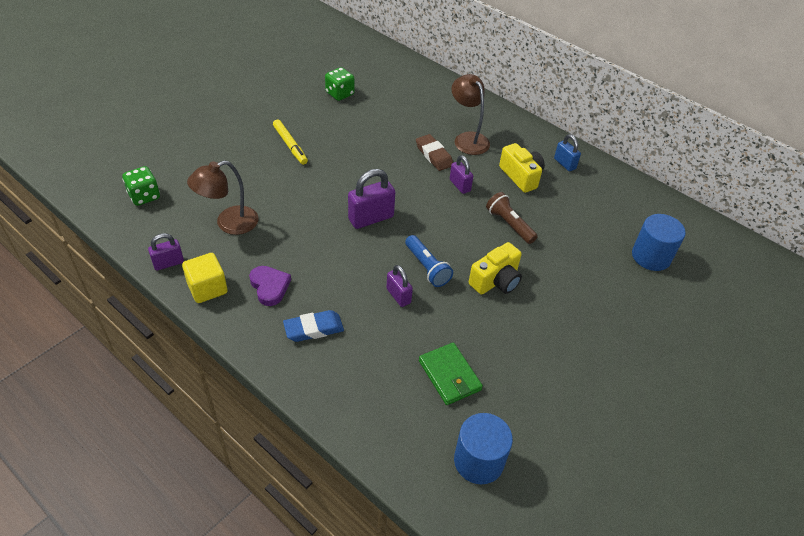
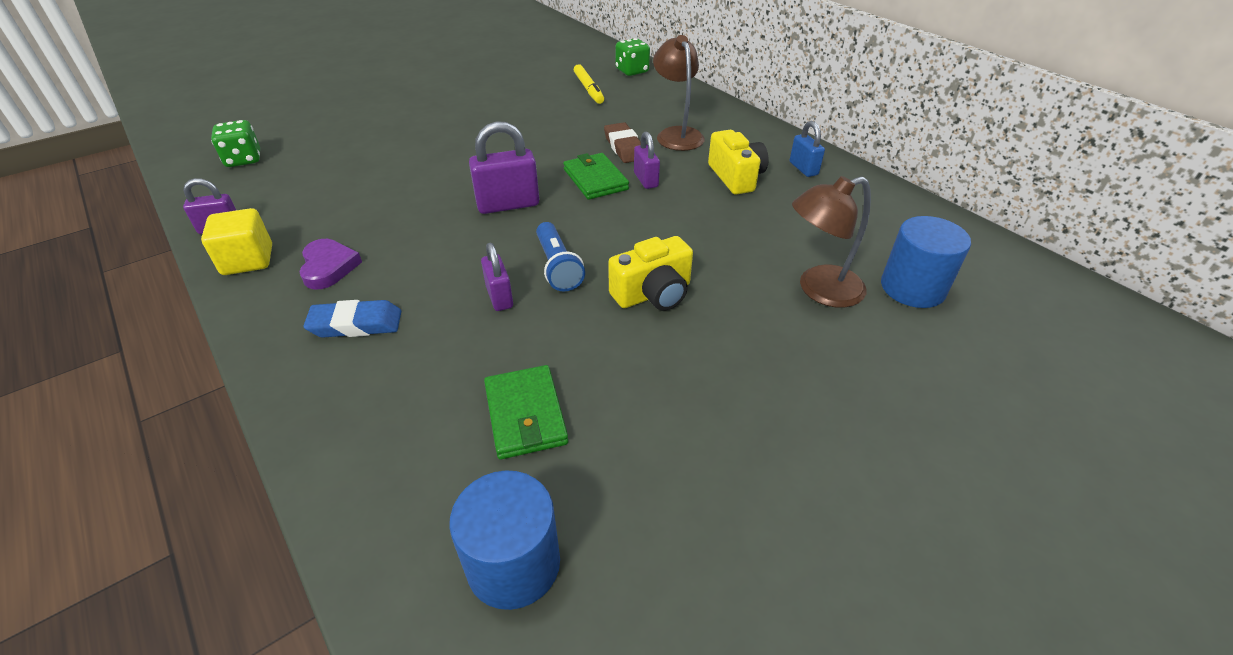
camera: 15 degrees right, 5 degrees down
(229, 223) = (323, 194): brown lamp -> brown lamp (819, 290)
(290, 145) = (448, 125): yellow marker -> yellow marker (588, 89)
(340, 94) = (535, 84): green dice -> green dice (632, 71)
(424, 188) = (595, 179): none -> green wallet
(509, 224) = (699, 228): brown flashlight -> none

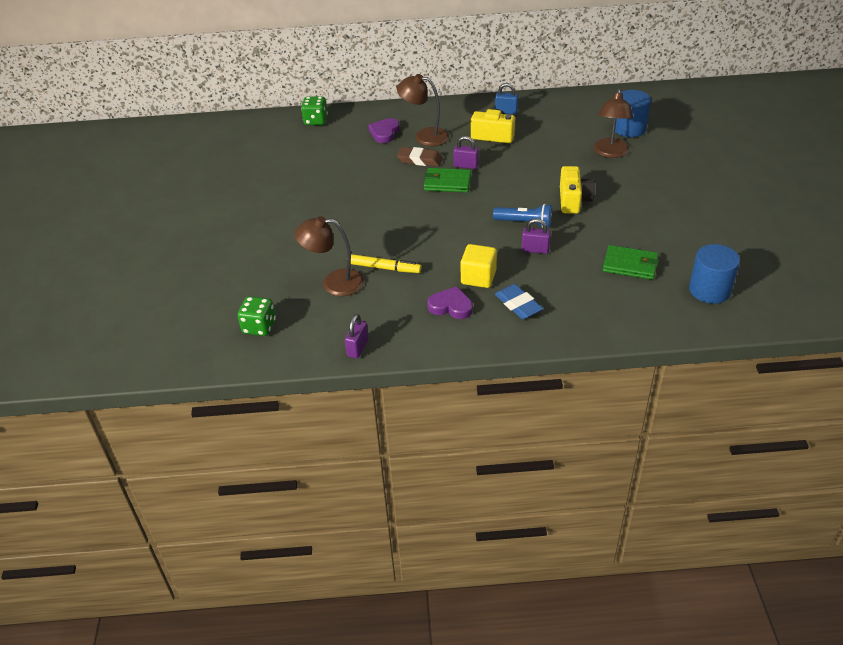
camera: 55 degrees left, 0 degrees up
(248, 260) = (412, 339): yellow cube -> yellow cube (478, 277)
(340, 174) = (334, 283): none -> brown lamp
(356, 324) = (518, 305): blue eraser -> blue eraser turned 60 degrees counterclockwise
(508, 204) = (444, 222): purple padlock -> none
(588, 89) = (323, 147): yellow marker -> yellow marker (384, 268)
(654, 110) = (384, 133): none -> purple heart

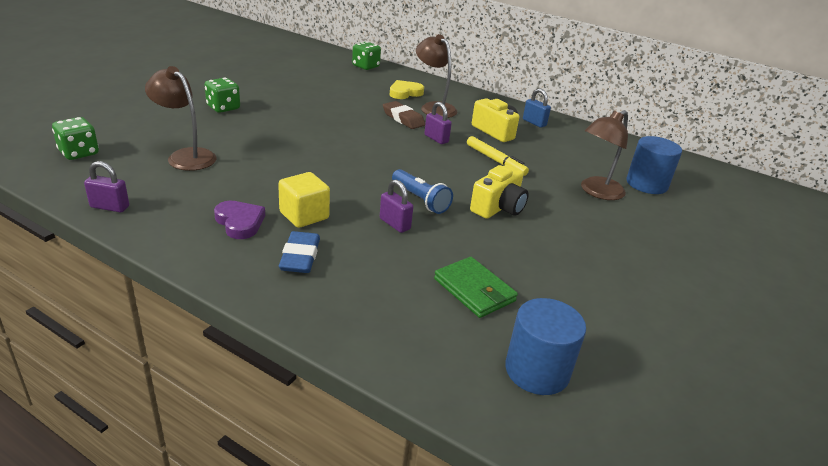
camera: 30 degrees right, 10 degrees down
(283, 227) = (223, 108): none -> green dice
(358, 348) = (110, 207): purple padlock -> purple padlock turned 45 degrees clockwise
(384, 133) = (405, 93): purple heart -> yellow heart
(384, 268) = (241, 167): yellow marker -> yellow marker (495, 160)
(447, 183) = (400, 141): green wallet -> none

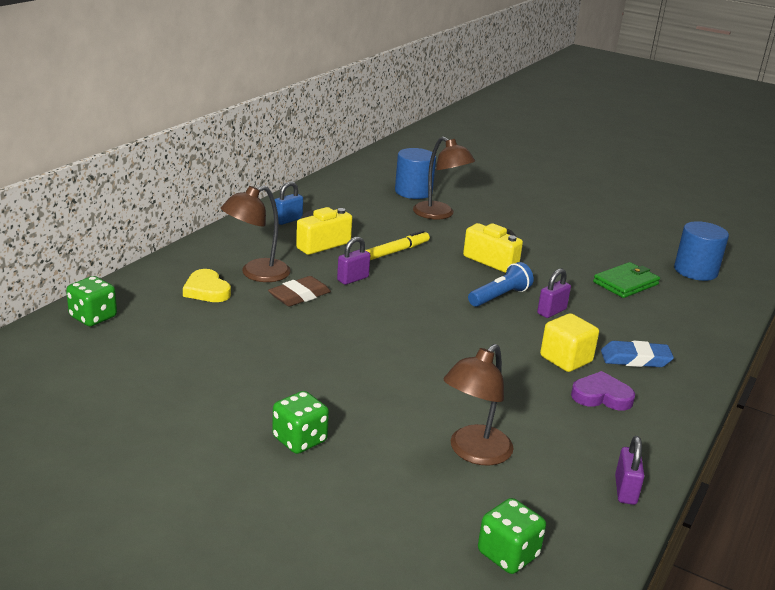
camera: 90 degrees left, 5 degrees down
(240, 222) = (601, 396): purple heart -> purple heart turned 45 degrees clockwise

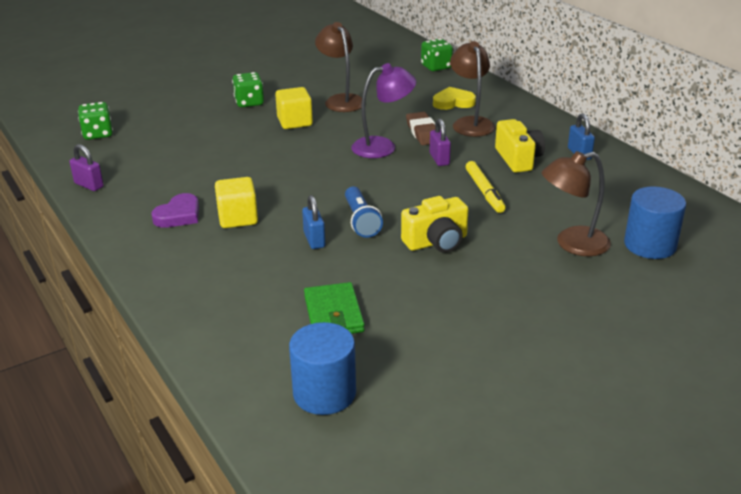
camera: 120 degrees right, 5 degrees up
(333, 383) = (295, 122): none -> yellow cube
(351, 312) = (383, 146): none -> purple lamp
(473, 453) = (180, 147): brown lamp -> brown lamp (341, 100)
(551, 311) = (314, 240): purple padlock -> blue padlock
(635, 359) = (204, 254): blue eraser -> none

